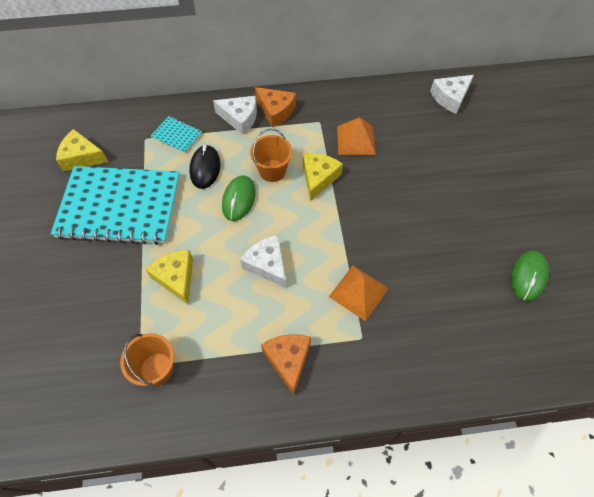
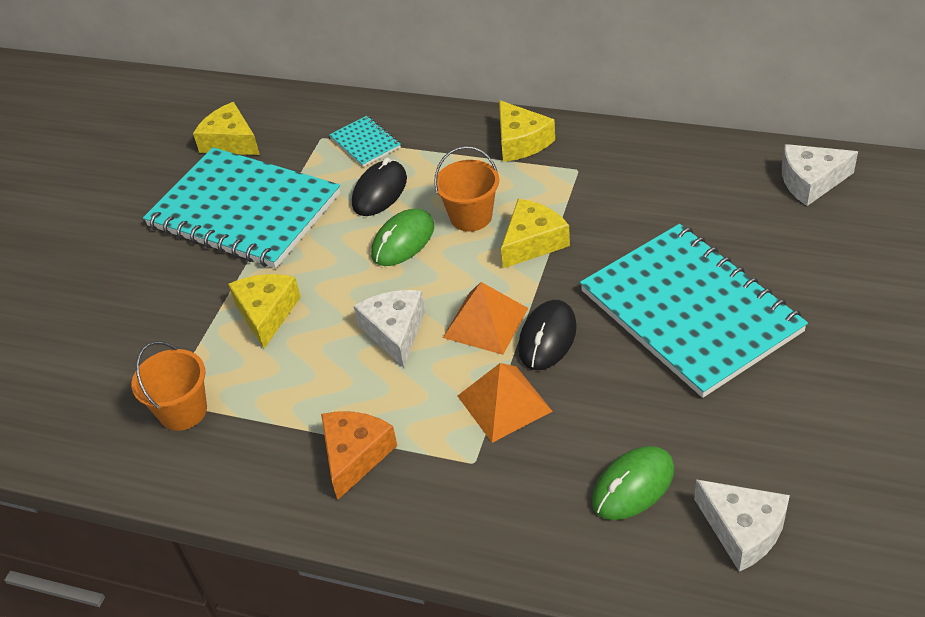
camera: 30 degrees right, 15 degrees down
(240, 118) = (463, 140): white cheese -> white cheese (743, 530)
(276, 111) = (521, 142): orange cheese -> yellow cheese
(356, 140) = (619, 206): orange pyramid -> orange pyramid (485, 323)
(361, 240) = (547, 338): none -> black mouse
(429, 198) = (689, 311): none -> turquoise notebook
(528, 276) = (790, 462): green mouse -> green mouse (633, 486)

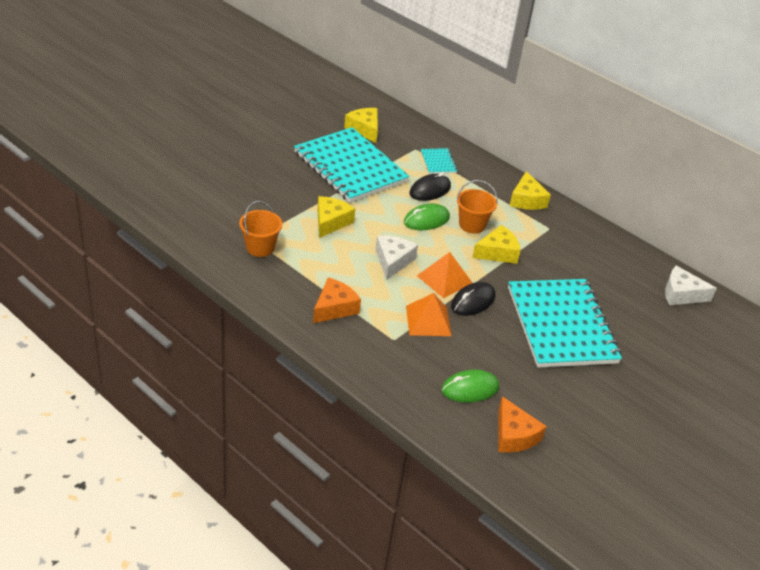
camera: 15 degrees right, 5 degrees down
(743, 530) = (514, 435): white cheese -> orange cheese

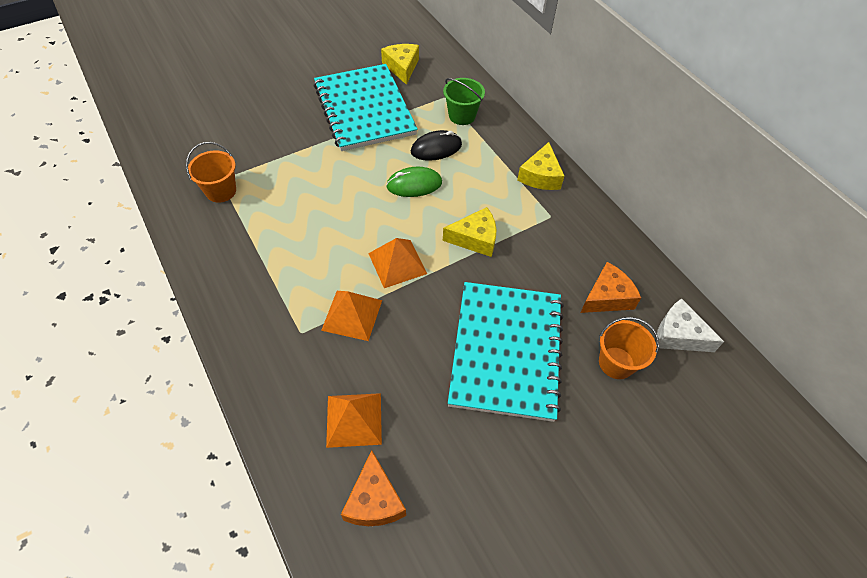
camera: 20 degrees right, 15 degrees up
(331, 222) = (310, 171): yellow cheese -> none
(334, 308) = (257, 279): orange cheese -> orange cheese (607, 297)
(393, 261) = (351, 230): white cheese -> none
(438, 162) = (462, 116): turquoise notebook -> green bucket
(470, 389) = (354, 419): green mouse -> orange pyramid
(472, 225) = (462, 198): orange bucket -> orange bucket (616, 363)
(473, 301) = (415, 299): black mouse -> none

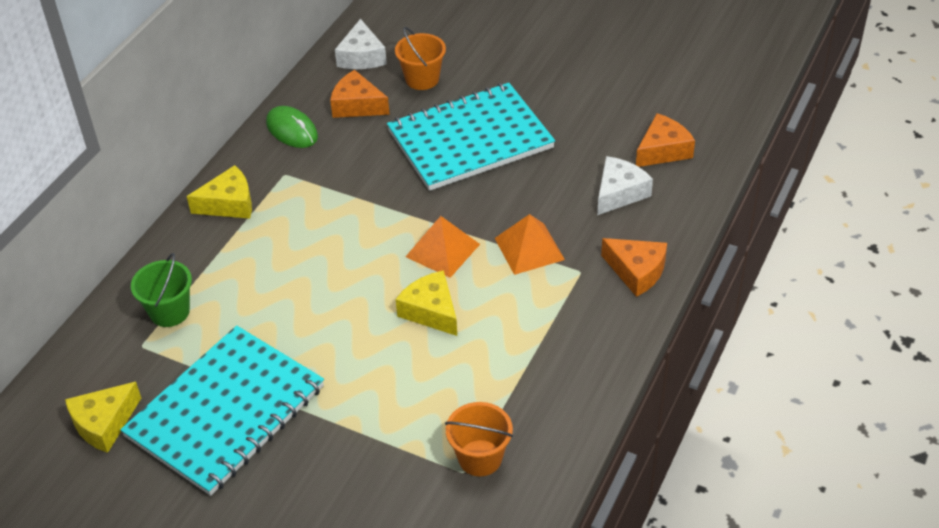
camera: 120 degrees left, 10 degrees down
(265, 369) = (636, 271): none -> orange cheese
(354, 419) = (619, 193): orange pyramid -> white cheese
(414, 185) = (324, 293): green mouse -> green mouse (292, 130)
(436, 148) = (249, 305): black mouse -> none
(475, 238) = (361, 212): yellow cheese -> yellow cheese (431, 311)

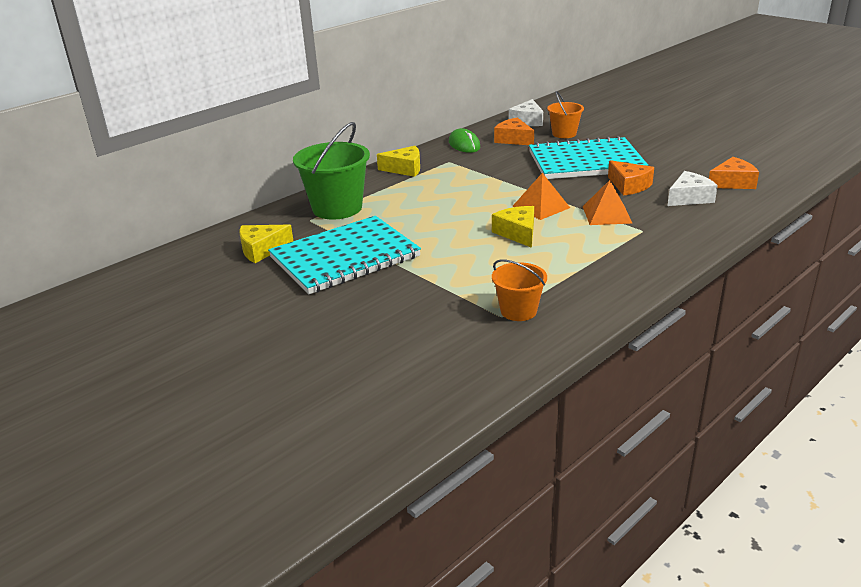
camera: 20 degrees right, 15 degrees down
(169, 312) = (337, 208): green bucket -> green bucket, size x1.75
(636, 271) = (688, 236): orange cheese -> orange cheese (629, 186)

